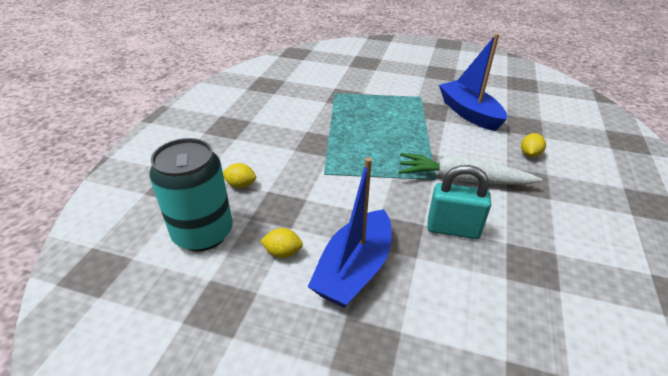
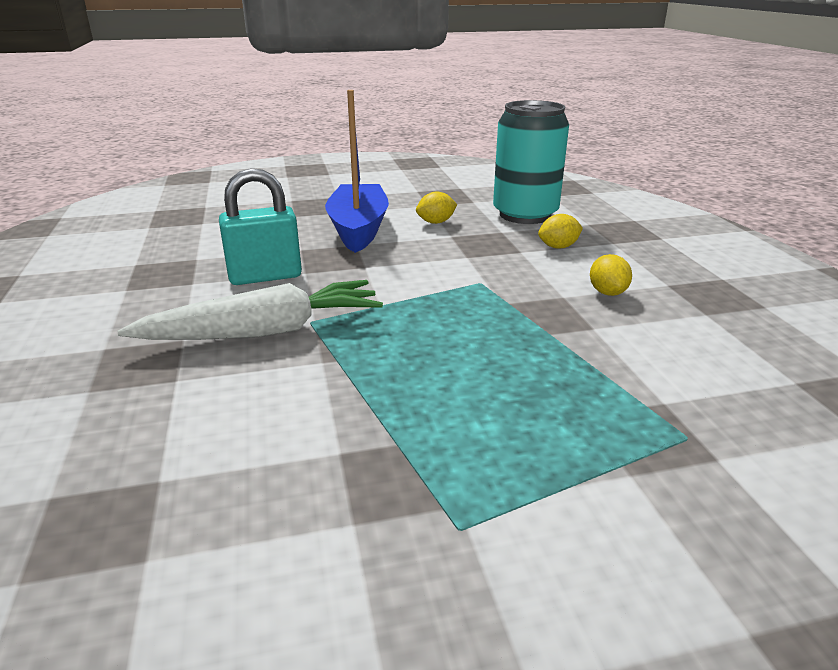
camera: 150 degrees right, 10 degrees down
(469, 113) = (278, 510): blue boat -> none
(529, 154) = (113, 424): yellow lemon -> yellow lemon (607, 292)

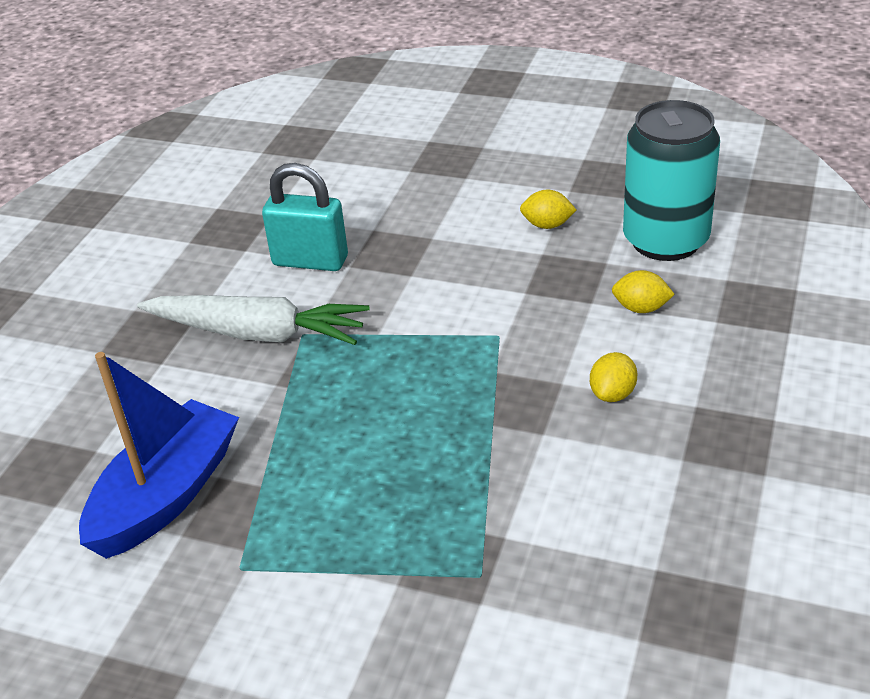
camera: 35 degrees right, 10 degrees up
(358, 229) = (454, 213): blue boat -> blue boat (167, 495)

